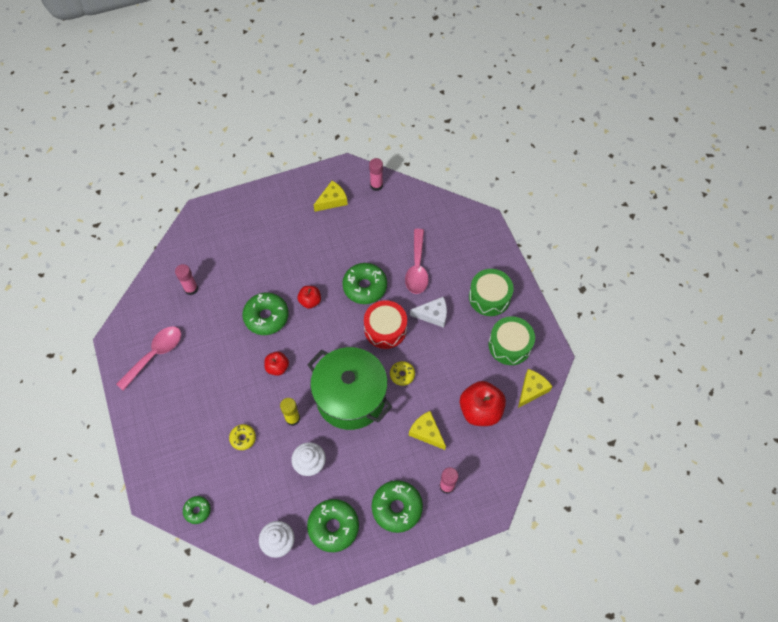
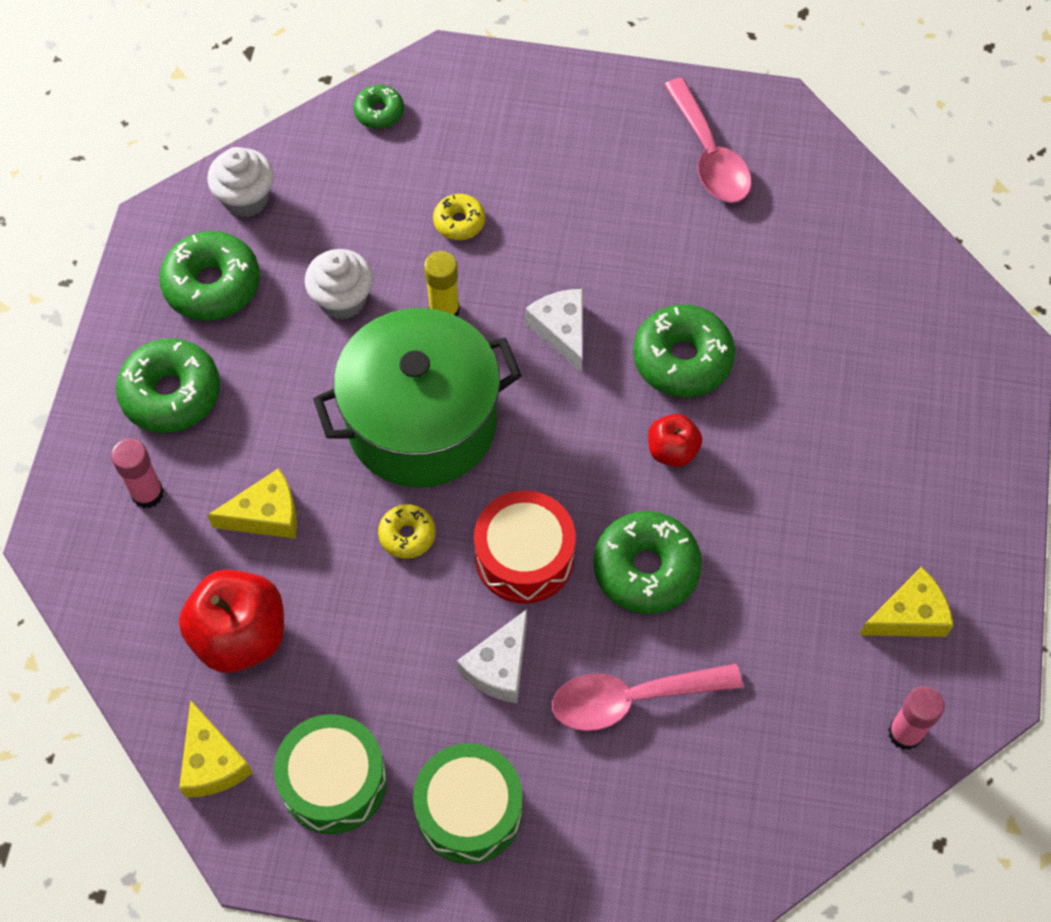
camera: 120 degrees right, 0 degrees up
(191, 289) = (821, 261): pink glue stick -> none
(277, 367) = (561, 331): red apple -> white cheese
(332, 200) = (909, 615): yellow cheese -> yellow cheese turned 105 degrees counterclockwise
(417, 268) = (631, 699): pink spoon -> pink spoon turned 45 degrees counterclockwise

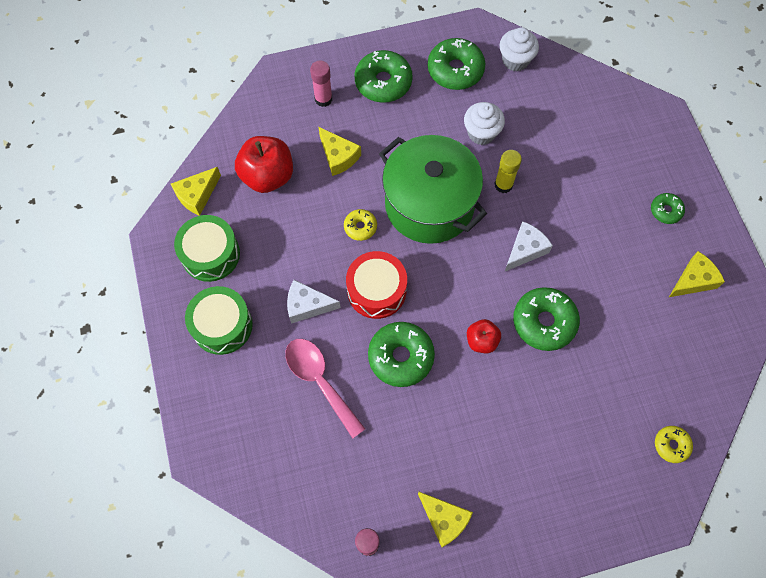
camera: 65 degrees right, 5 degrees up
(379, 112) = (609, 96): green donut -> green donut (666, 211)
(459, 222) = (564, 167): yellow donut -> yellow donut (671, 445)
(709, 155) = (693, 280): pink spoon -> yellow cheese

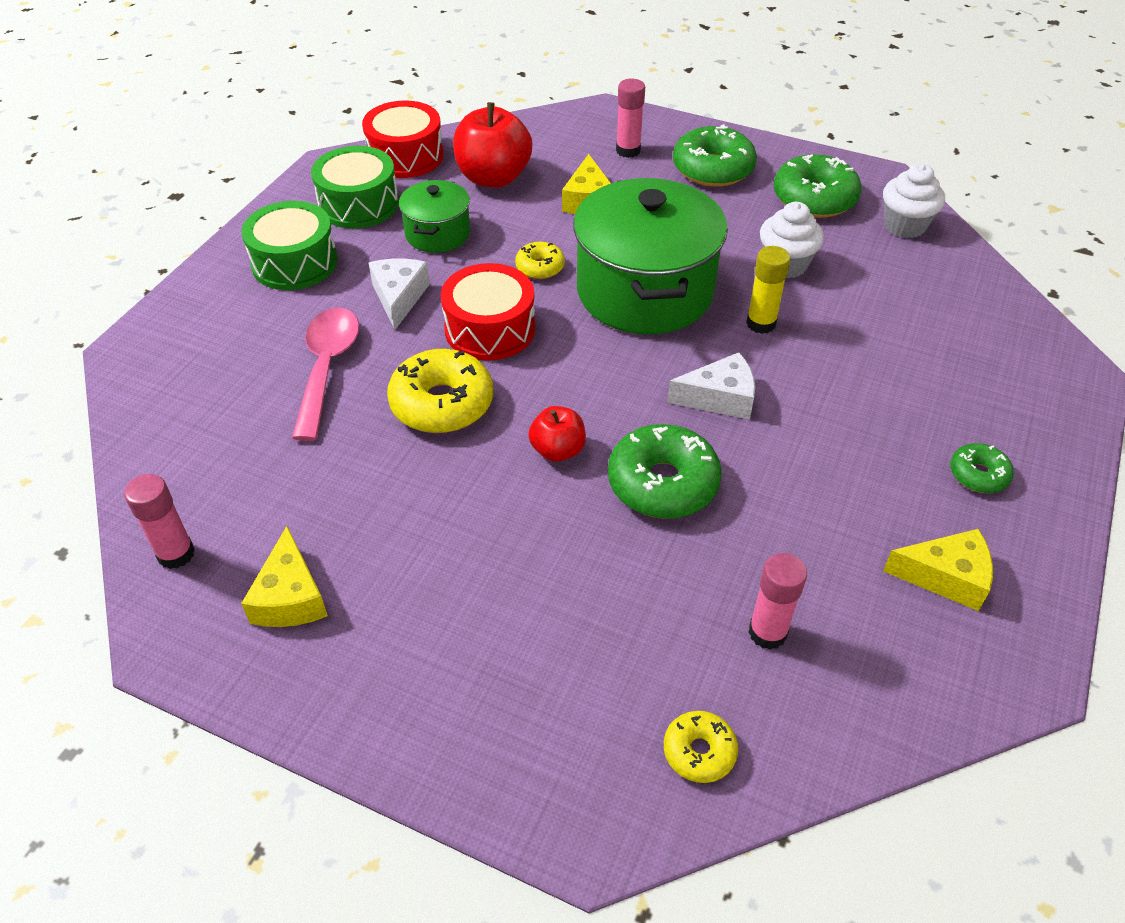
camera: 40 degrees right, 20 degrees down
(197, 195) = (405, 156): yellow cheese -> red drum
(280, 243) = (437, 234): none -> green pot
(307, 305) = (399, 297): white cheese -> white cheese turned 45 degrees clockwise
(401, 357) = (442, 403): green donut -> yellow donut
(650, 367) = (767, 632): none -> pink glue stick

